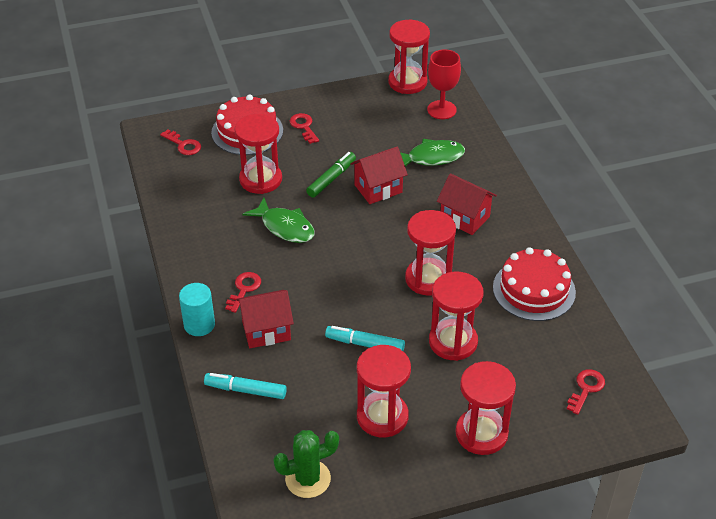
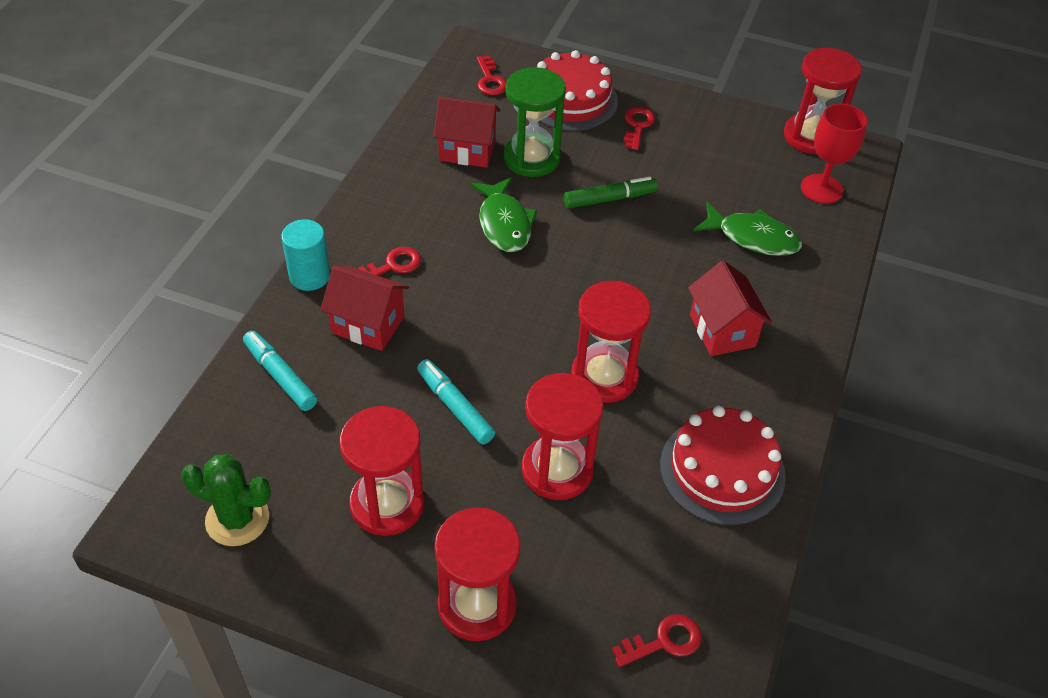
camera: 35 degrees right, 5 degrees up
(260, 179) = (531, 158): red hourglass -> green hourglass
(378, 189) = (652, 239): red house -> red house (467, 150)

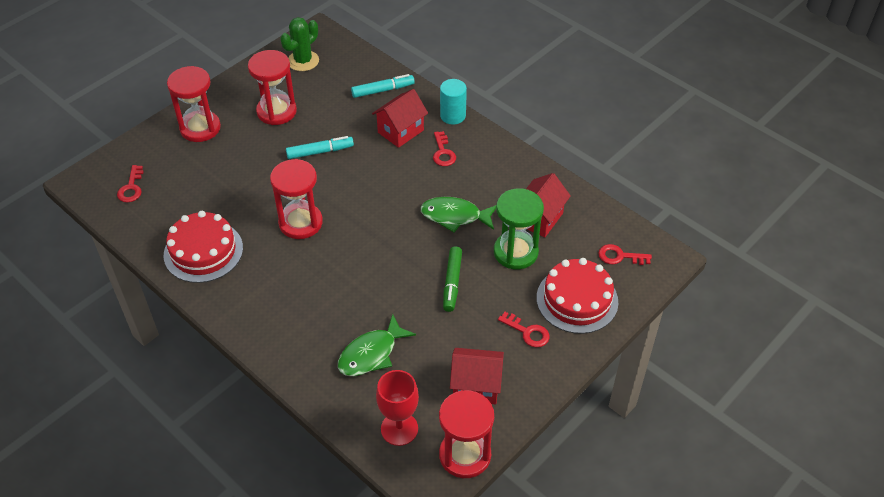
camera: 115 degrees right, 0 degrees up
(557, 470) = (252, 180): red hourglass -> none
(722, 331) = (299, 296): red house -> red house (476, 386)

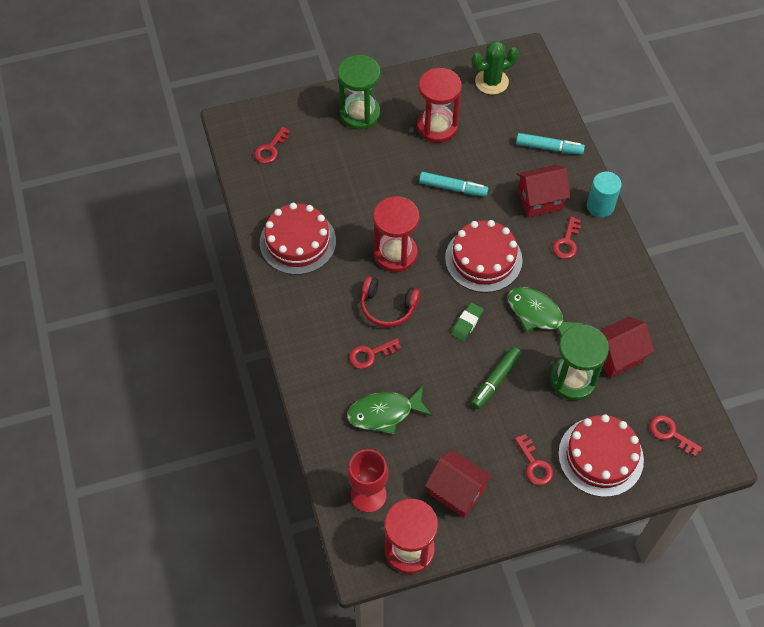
camera: 30 degrees right, 10 degrees up
(200, 128) = (360, 114): red hourglass -> green hourglass
(320, 267) = (388, 307): none -> red headphones
(328, 312) = (370, 355): none -> red key
(381, 194) = (483, 259): none -> red cake
(399, 249) = (467, 323): none -> green eraser

